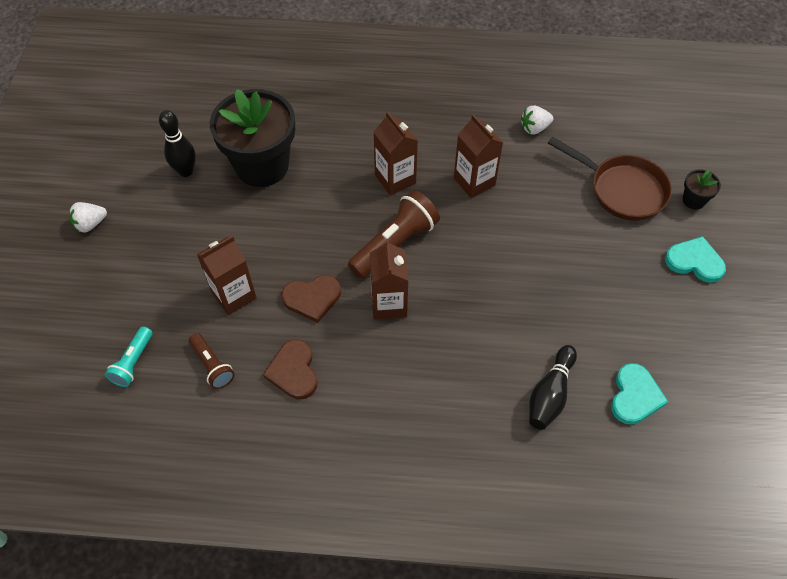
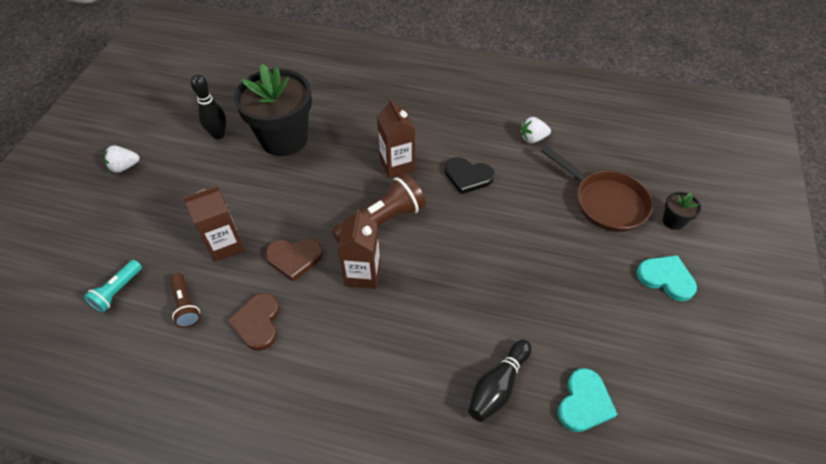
camera: 10 degrees right, 5 degrees down
(474, 181) = (468, 176): brown carton -> black heart

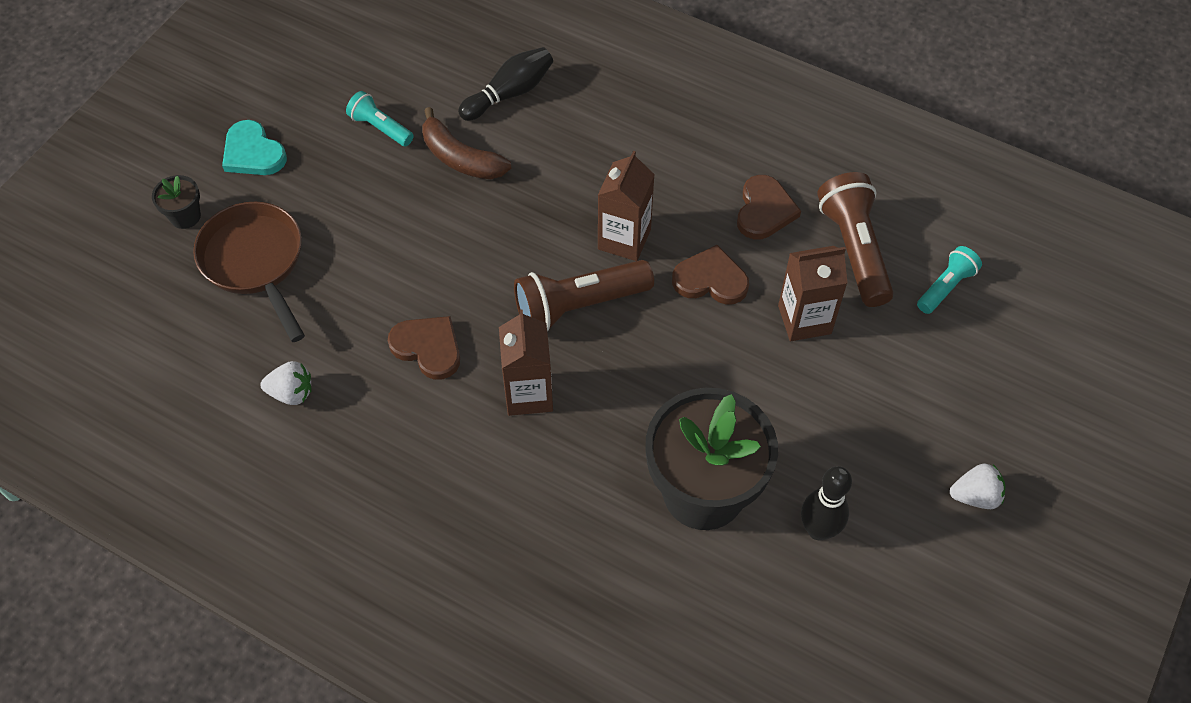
camera: 165 degrees left, 5 degrees up
(186, 305) = (854, 249): brown flashlight -> brown flashlight, size x1.76
(468, 176) = (428, 348): black heart -> brown heart
(510, 311) = (460, 158): none -> brown banana
(584, 403) = (429, 62): turquoise heart -> none
(586, 323) = (380, 128): none -> turquoise flashlight

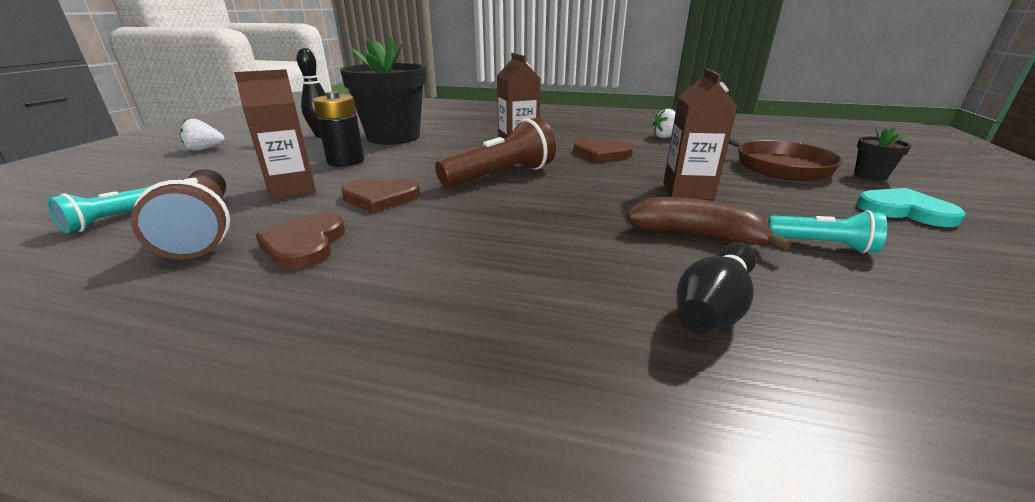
camera: 165 degrees right, 30 degrees down
(624, 239) = (473, 208): brown carton -> brown carton (687, 191)
(761, 396) = (346, 161): none -> black battery

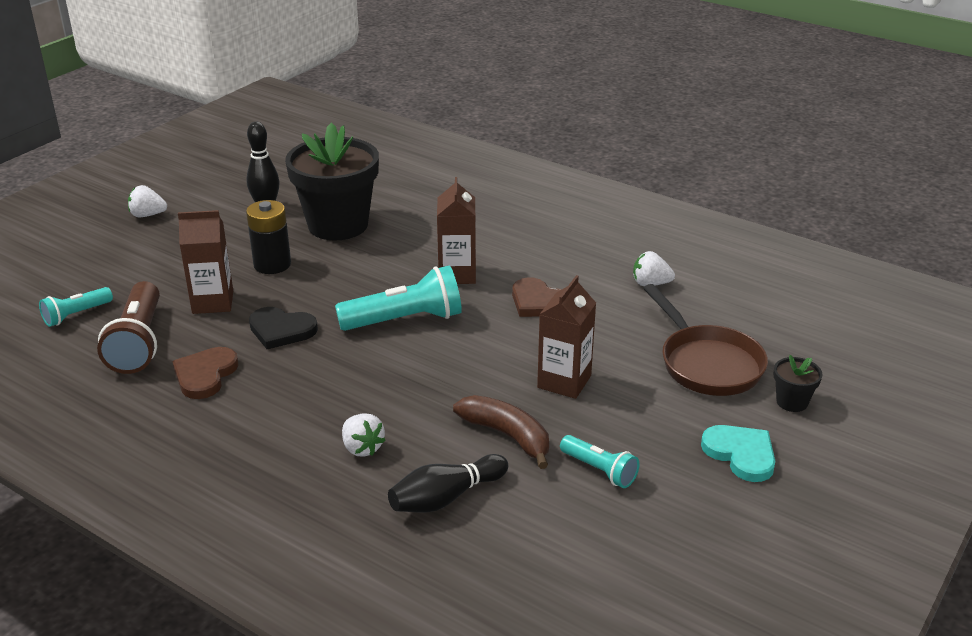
camera: 20 degrees right, 5 degrees up
(381, 197) = (281, 330): brown heart -> black heart
(500, 176) = (405, 320): brown flashlight -> turquoise flashlight
(555, 276) = (362, 448): none -> white strawberry

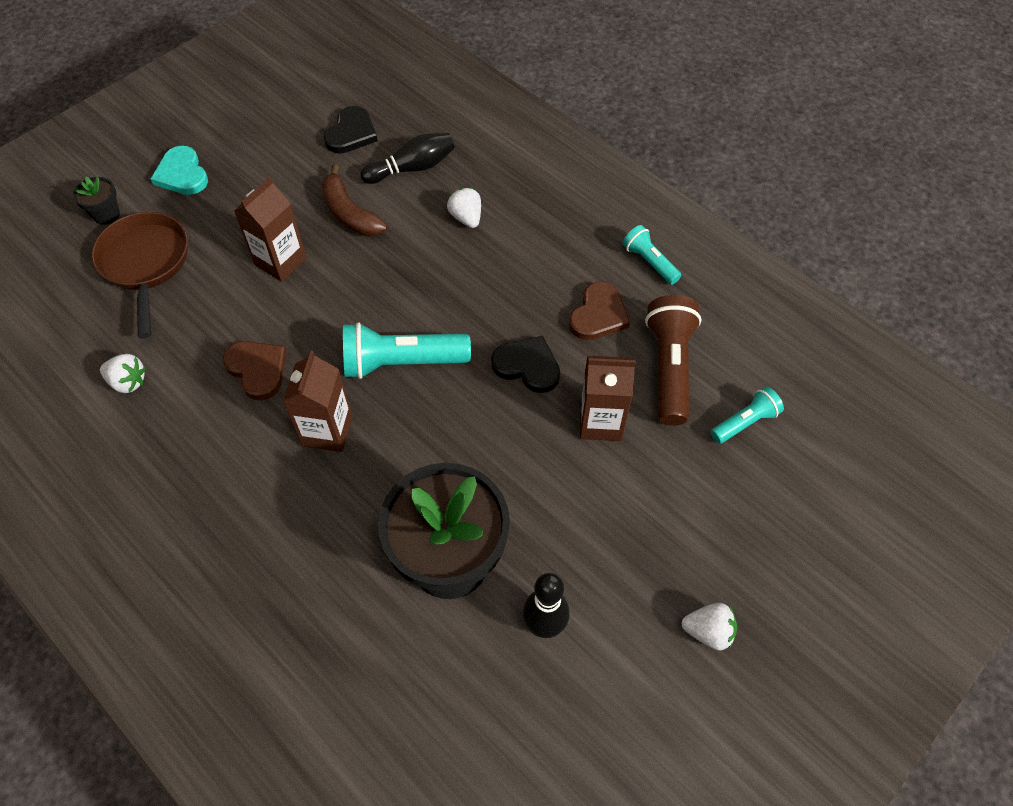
camera: 170 degrees left, 25 degrees up
(272, 264) = (536, 483): black battery -> none
(548, 534) = (351, 133): none -> black heart
(599, 470) = (293, 175): turquoise flashlight -> turquoise flashlight (649, 262)

